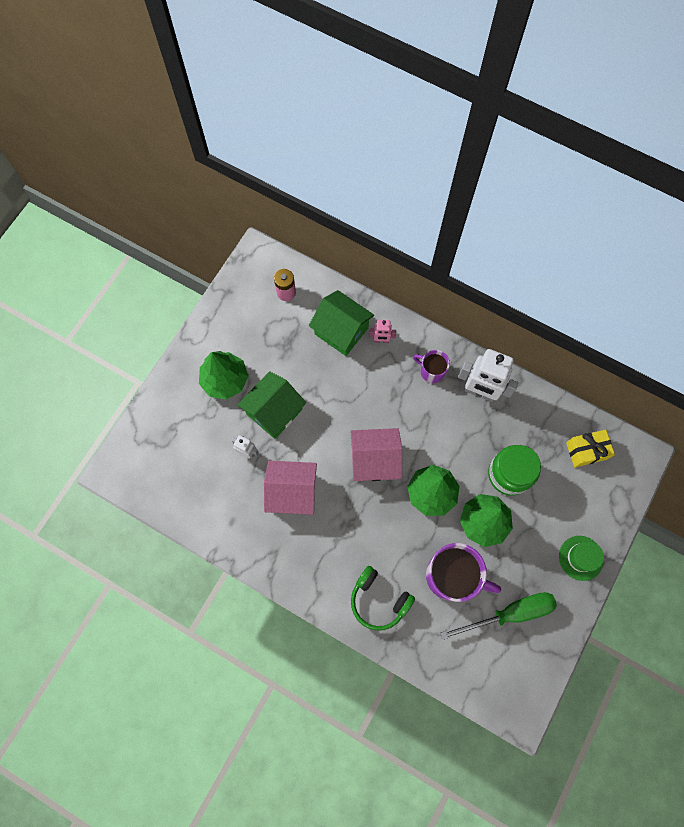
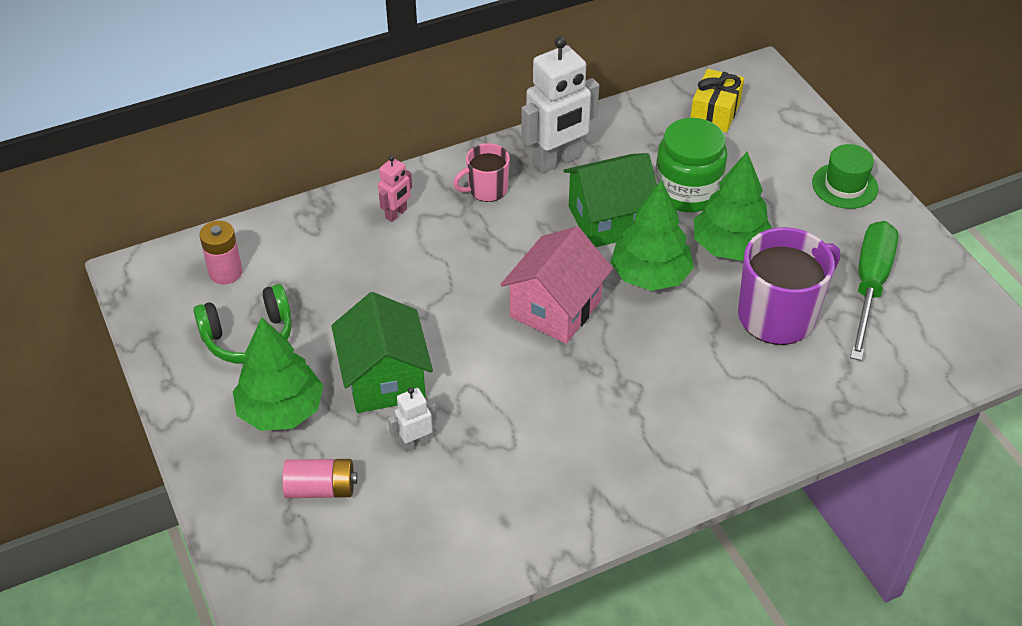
camera: 55 degrees left, 25 degrees down
(195, 429) = (321, 488): none -> pink battery
(292, 492) = (522, 422): pink house -> none
(341, 331) = (342, 245): green house -> green house (609, 220)
(379, 600) = (756, 409): green headphones -> green headphones (249, 337)
(431, 371) = (486, 189): purple mug -> pink mug

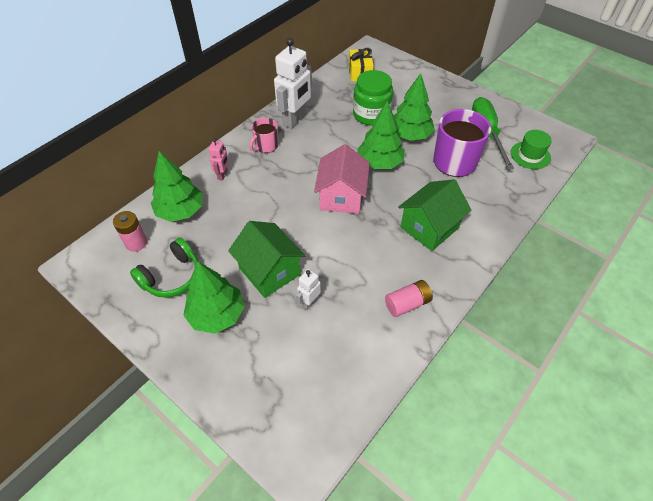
camera: 25 degrees left, 5 degrees up
(308, 247) = (180, 211): none -> green tree
(321, 488) = (269, 353): pink battery -> pink battery (407, 303)
(609, 220) = (341, 141): green house -> green house (429, 227)
(845, 186) = (443, 89): green hat -> green hat (530, 155)

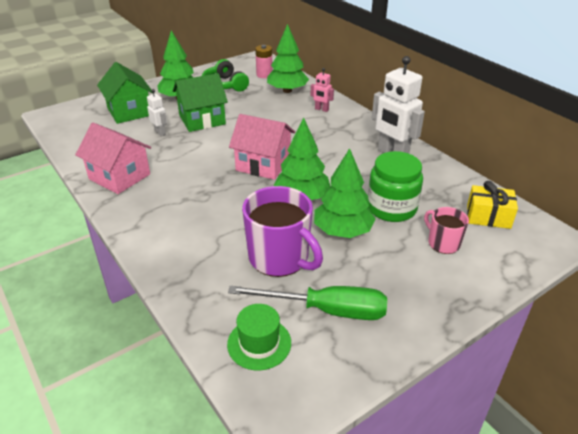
camera: 105 degrees right, 15 degrees down
(266, 146) = (354, 133): pink mug -> pink mug (443, 243)
(407, 303) = (119, 177): pink battery -> pink house
(429, 227) = (190, 210): green house -> green house (129, 111)

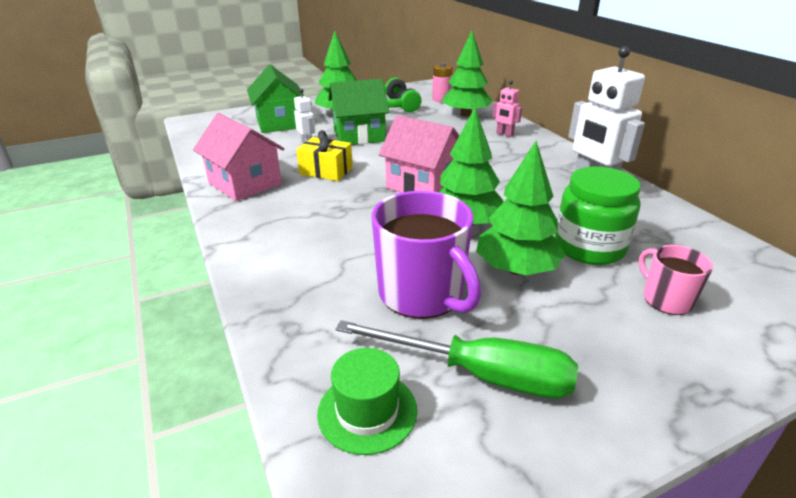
camera: 10 degrees right, 5 degrees down
(488, 216) = (735, 271): yellow gift -> yellow gift (326, 171)

